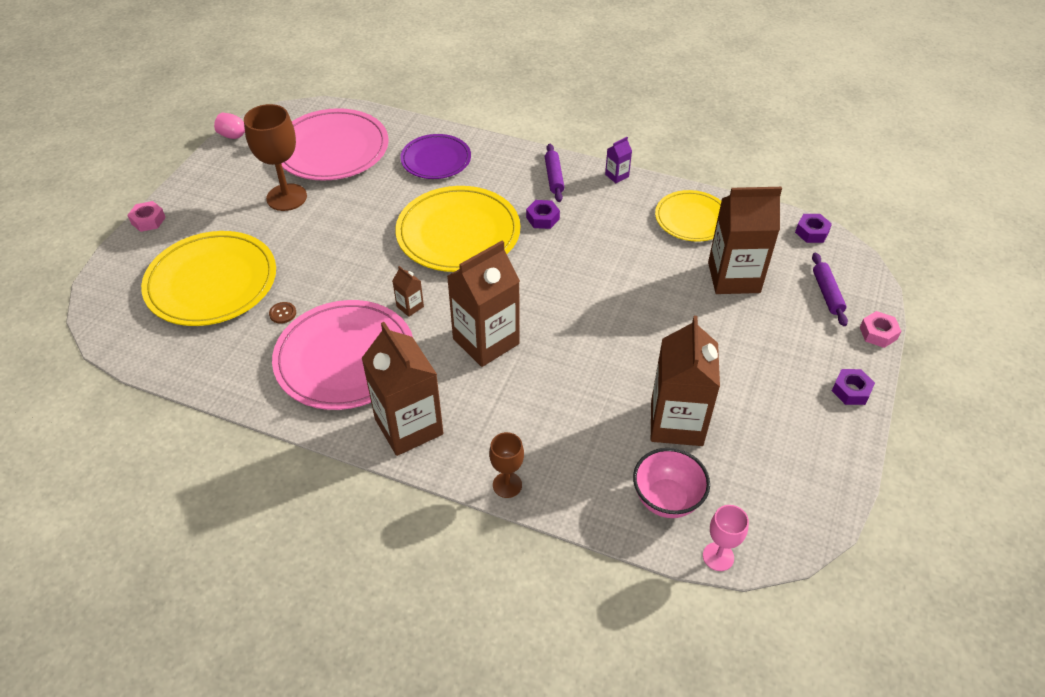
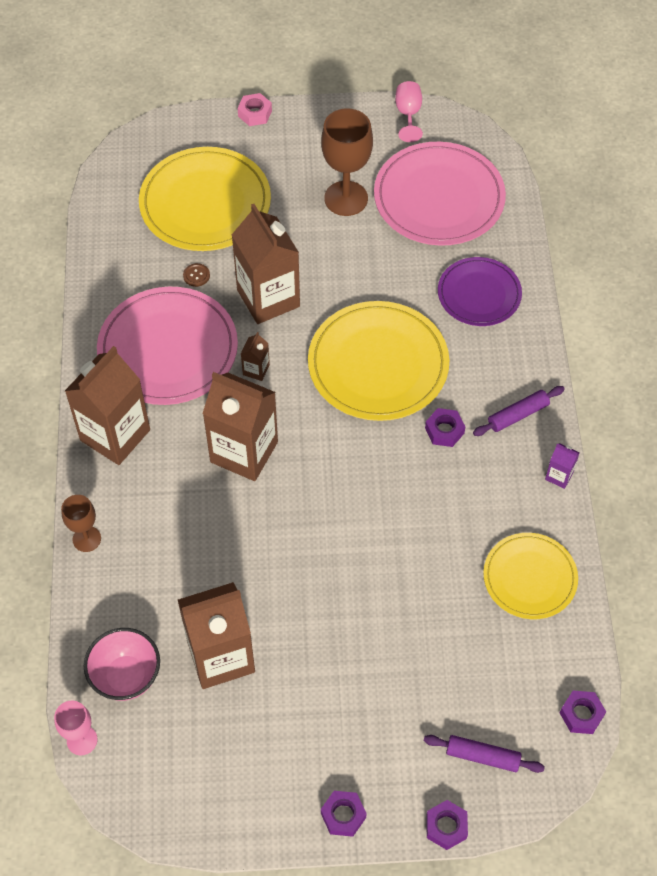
camera: 65 degrees right, 10 degrees up
(734, 277) = (455, 650): brown carton -> brown carton (268, 298)
(827, 293) = (482, 756): purple rolling pin -> purple rolling pin turned 45 degrees clockwise
(878, 333) = (446, 827): pink nut -> purple nut

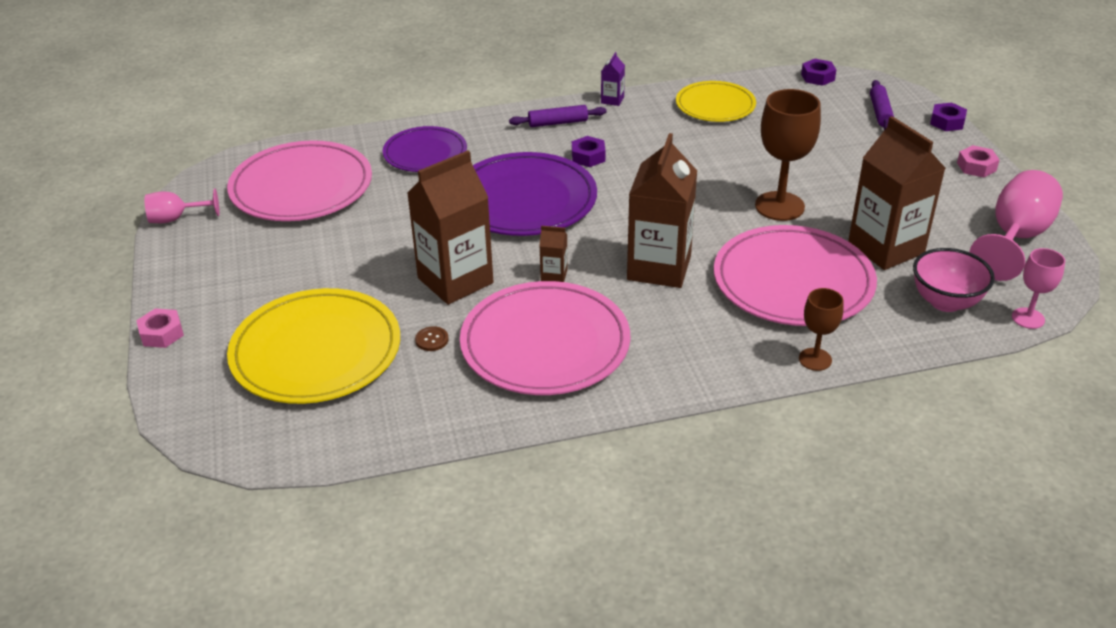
camera: 100 degrees left, 20 degrees down
(115, 435) = (676, 363): brown carton -> none
(193, 556) = (793, 281): none -> pink plate
(203, 791) = (1015, 238): none -> pink goblet
(343, 815) = (976, 166): purple nut -> pink nut
(346, 198) = (304, 246): brown goblet -> brown goblet (779, 206)
(378, 364) = (524, 200): yellow plate -> purple plate
(518, 415) = (558, 123): purple rolling pin -> purple rolling pin turned 60 degrees counterclockwise

